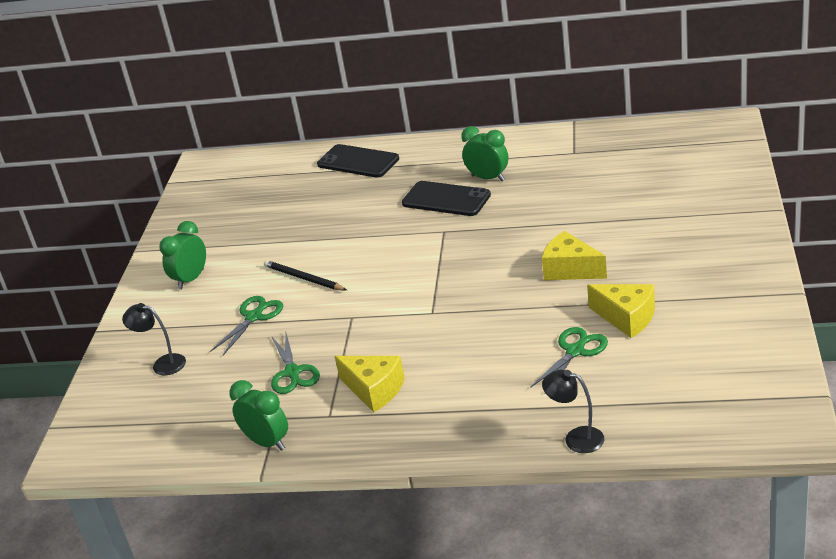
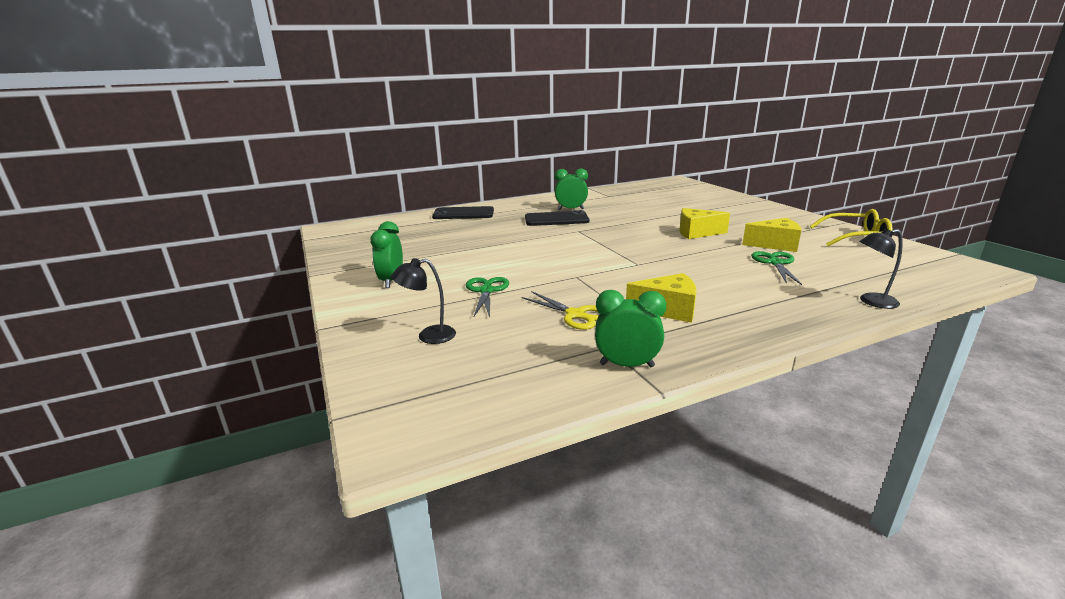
camera: 35 degrees left, 10 degrees down
(292, 373) = (576, 315): green scissors -> yellow scissors
(304, 278) = (502, 265): black pencil -> none
(747, 331) = (855, 238): none -> yellow glasses

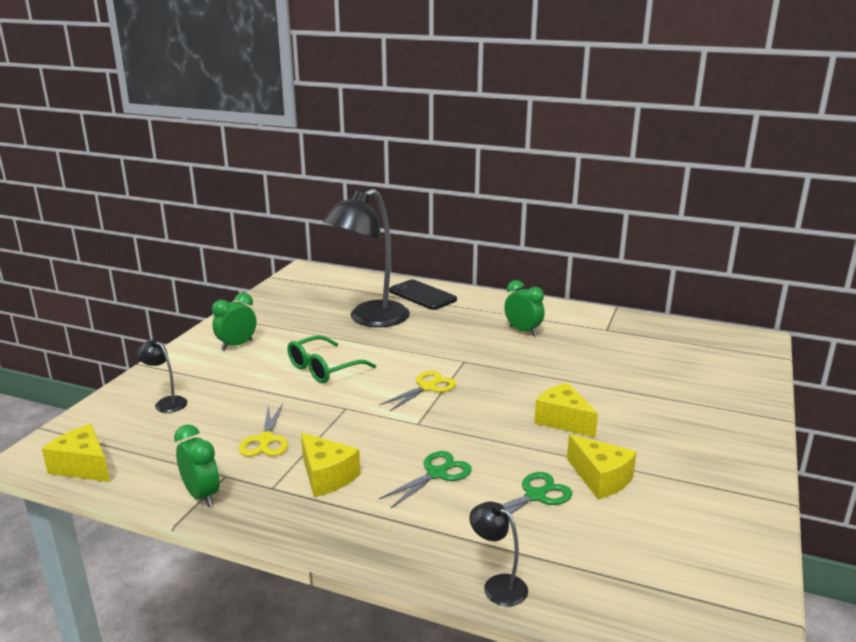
camera: 45 degrees right, 0 degrees up
(460, 234) = (370, 319): none -> black lamp
(474, 412) = (83, 466): none -> yellow cheese
(486, 291) = (266, 386): green scissors -> green scissors (437, 473)
(502, 266) = (324, 368): none -> green glasses
(556, 219) = (479, 338): black phone -> none
(594, 248) = (427, 387): none -> yellow scissors
(855, 238) = (724, 527): yellow glasses -> none

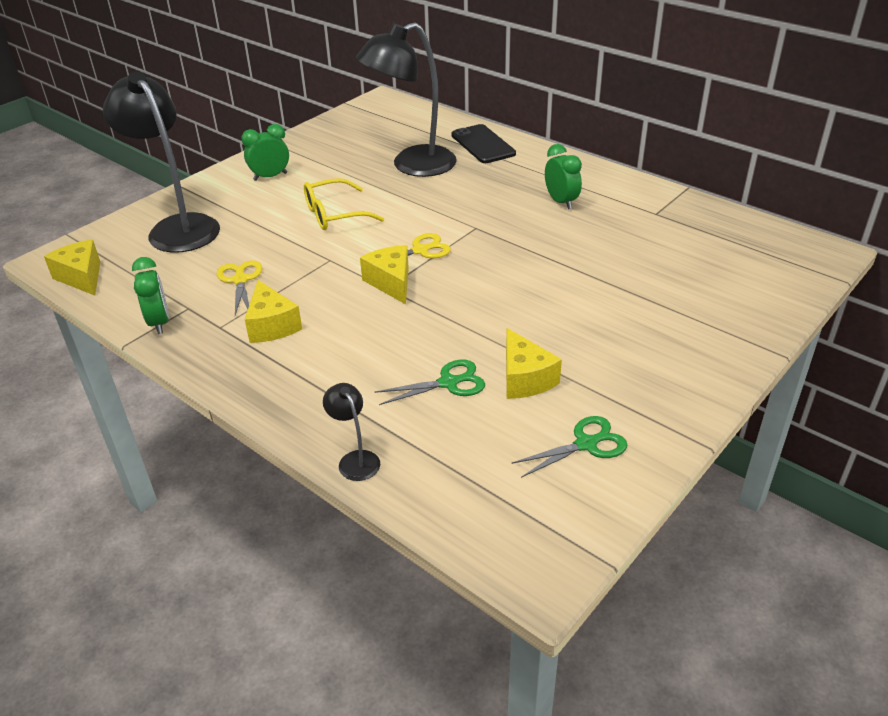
camera: 20 degrees right, 15 degrees up
(166, 402) = (178, 227): black lamp -> black lamp, size x2.35
(265, 440) = (240, 280): yellow scissors -> yellow scissors turned 150 degrees clockwise
(324, 368) = (335, 214): green glasses -> yellow glasses
(437, 473) = (371, 342): green scissors -> green scissors (586, 444)
(563, 421) = (531, 310): yellow cheese -> yellow cheese (391, 282)

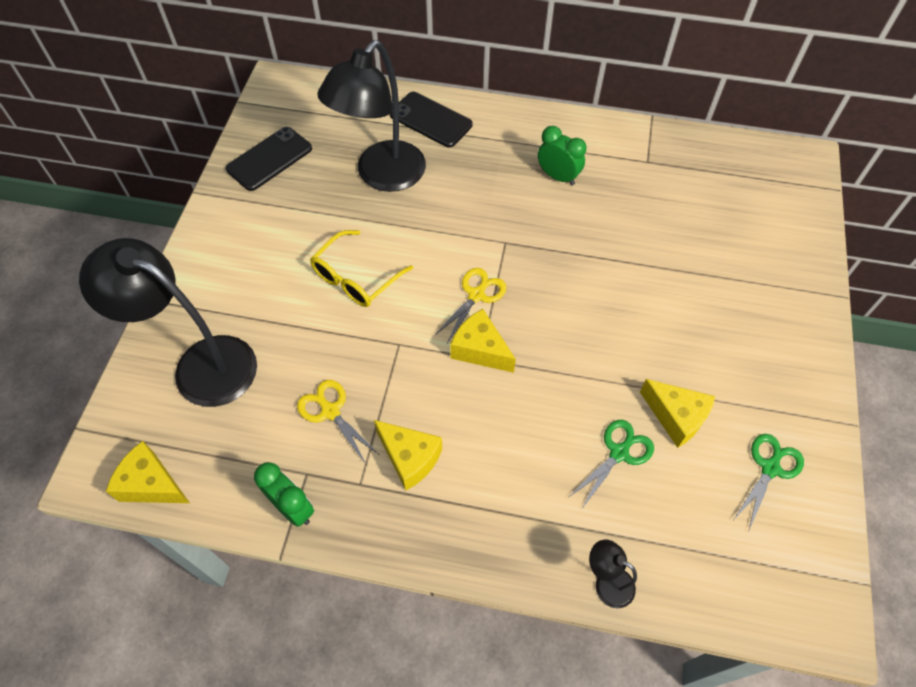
camera: 30 degrees left, 20 degrees up
(270, 176) = (244, 248): green clock -> none
(336, 136) = (269, 159): none -> black phone

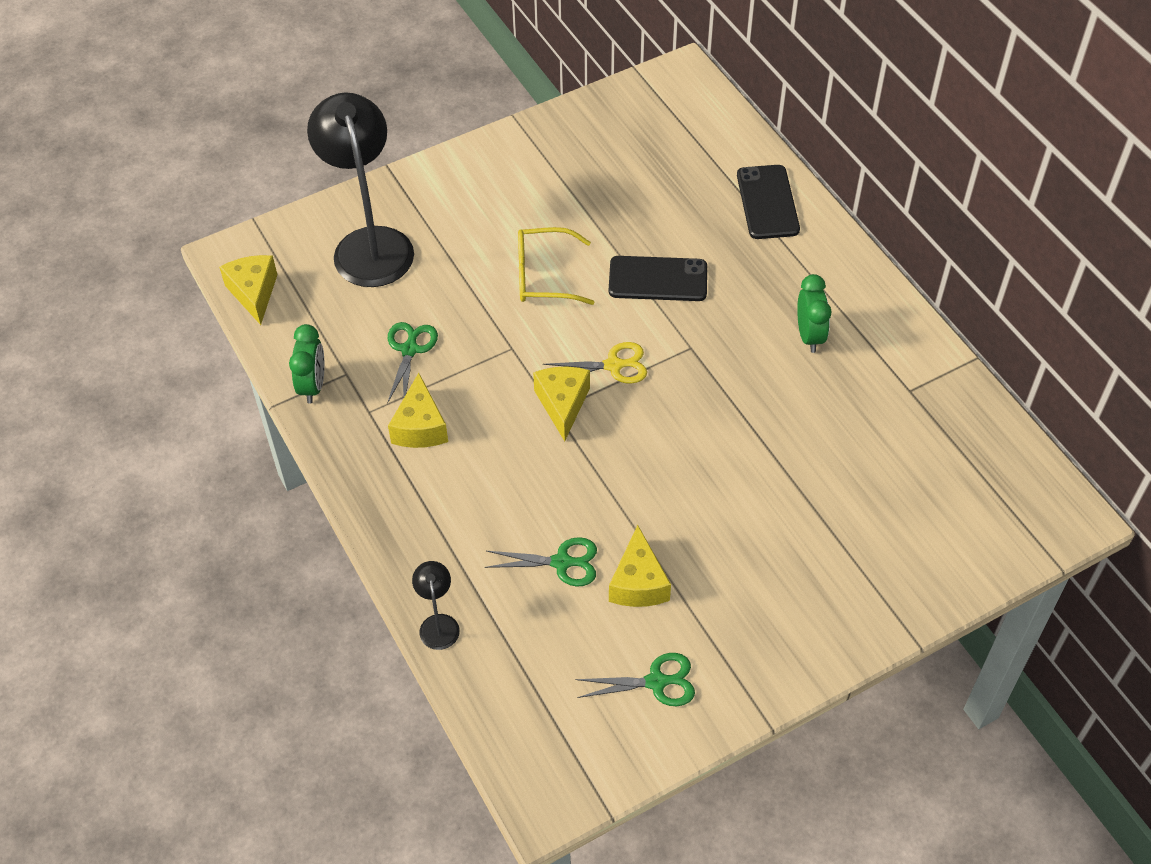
camera: 50 degrees right, 5 degrees down
(269, 159) = (598, 133): black phone -> black phone (658, 279)
(330, 411) = (410, 349): yellow scissors -> green scissors
(382, 176) = (665, 216): black lamp -> none

